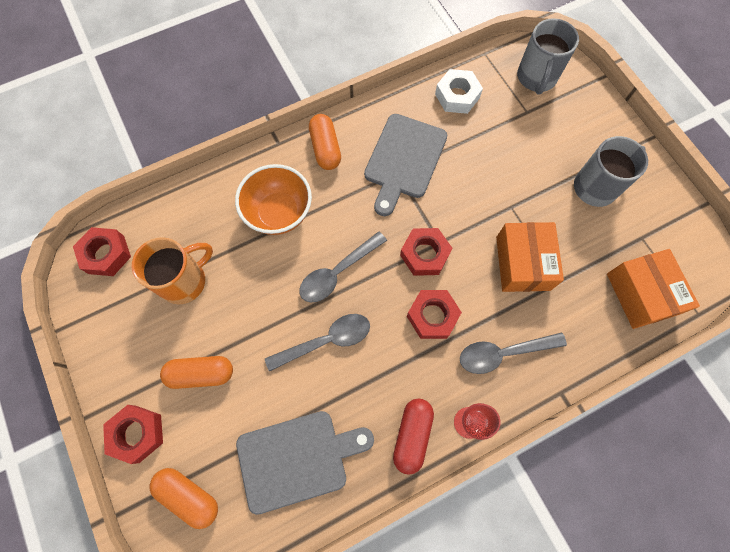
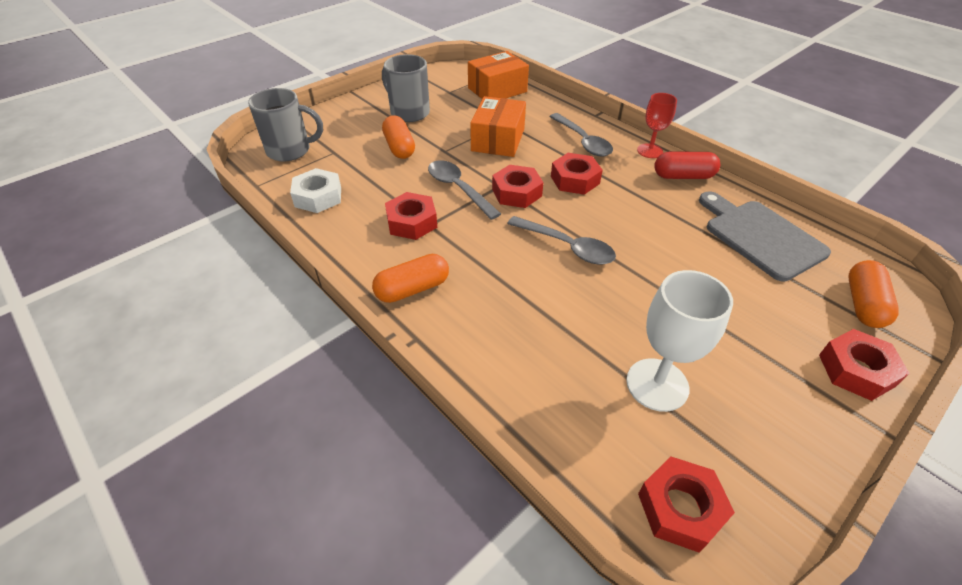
camera: 105 degrees left, 25 degrees down
(184, 281) = (657, 384): orange mug -> white goblet
(201, 374) = (748, 330): orange capsule -> orange capsule (399, 147)
(279, 213) = (519, 312): orange bowl -> none
(326, 341) = (643, 240): grey spoon -> grey spoon (458, 189)
(404, 160) = (411, 222): grey cutting board -> red nut
(522, 263) = (498, 140): orange box -> orange box turned 60 degrees counterclockwise

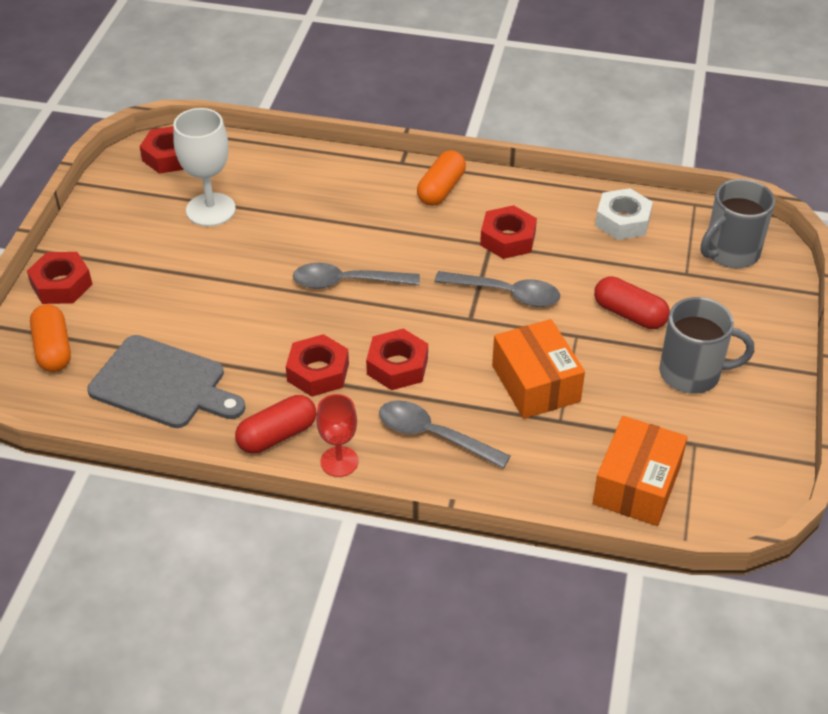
camera: 145 degrees right, 0 degrees up
(399, 147) = (629, 314): orange capsule -> red capsule
(516, 192) = (444, 318): red nut -> red nut (318, 372)

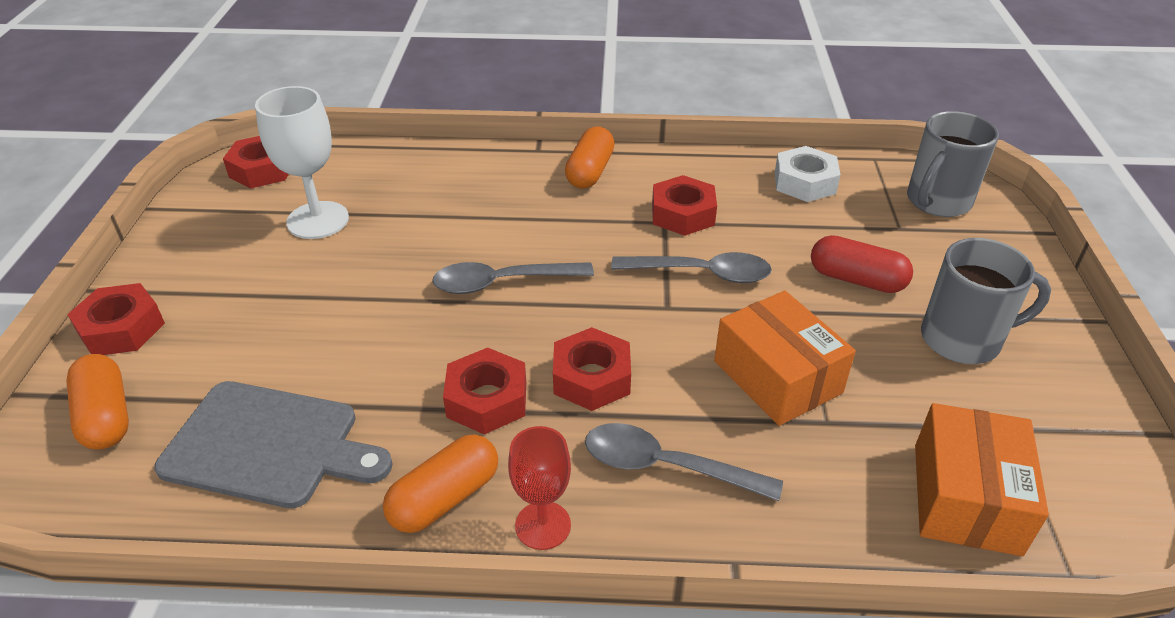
camera: 10 degrees left, 5 degrees down
(277, 435) = (445, 498): red capsule -> orange capsule

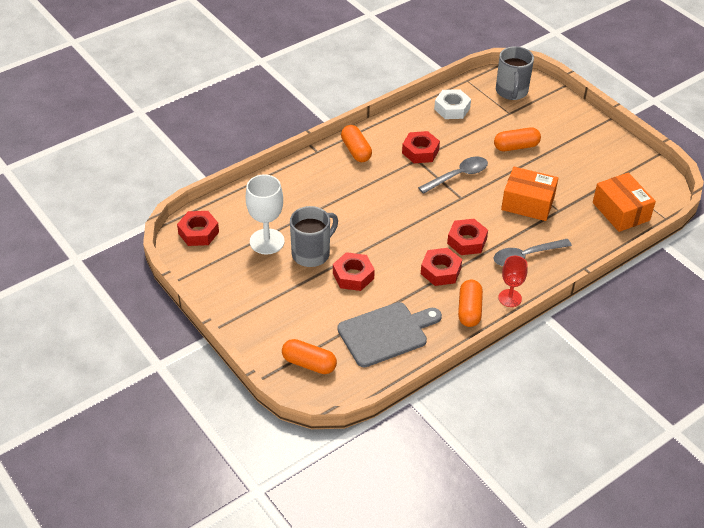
camera: 40 degrees left, 5 degrees up
(121, 328) = (258, 334): red nut -> red nut (353, 276)
(503, 282) = (387, 223): grey spoon -> none
(856, 280) = (516, 147): red capsule -> orange capsule
(963, 339) = (573, 152): grey mug -> grey mug (312, 253)

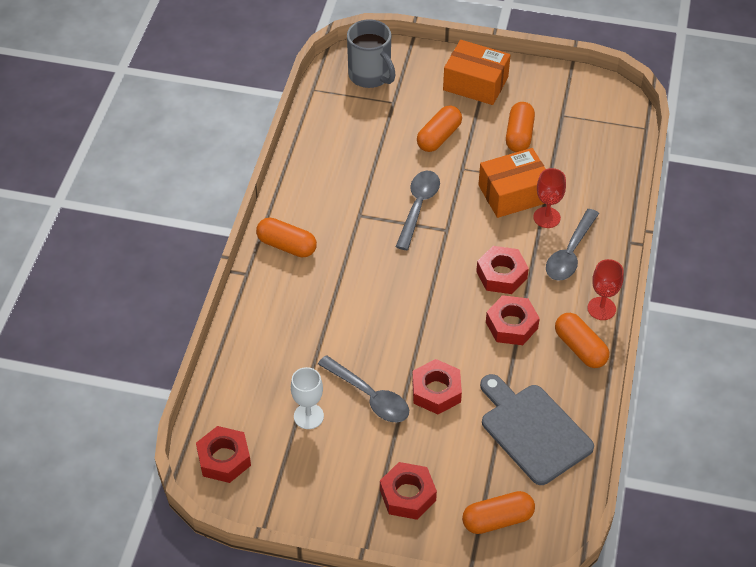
camera: 40 degrees left, 5 degrees up
(267, 241) = (308, 416): white goblet -> white goblet, size x0.64
(312, 253) = (369, 396): grey mug -> grey spoon
(386, 333) = (533, 430): grey cutting board -> grey cutting board turned 60 degrees counterclockwise
(420, 151) = (353, 203): red nut -> red nut (407, 495)
(452, 108) = (332, 132): white nut -> none
(534, 228) = (546, 217): none -> red goblet
(570, 174) = (519, 135): none -> orange capsule
(620, 211) = (602, 147): orange box -> orange box (475, 83)

